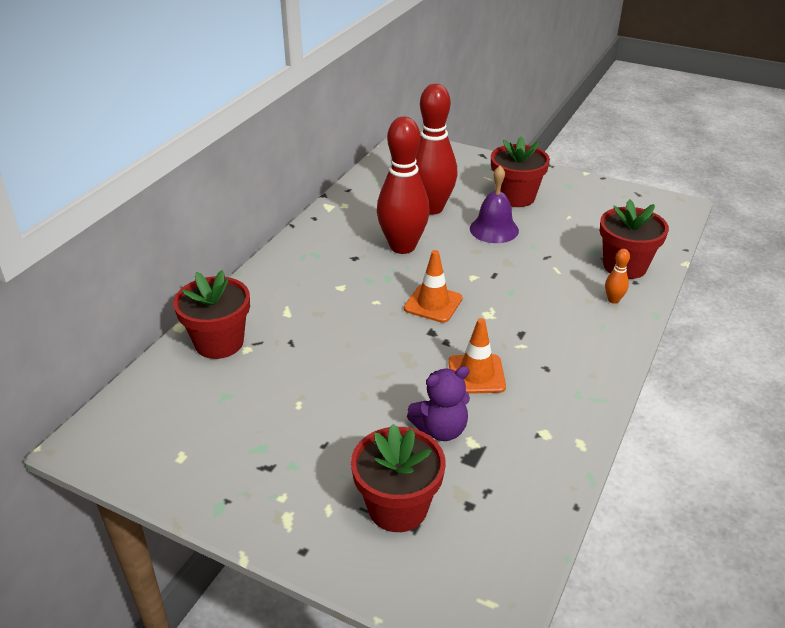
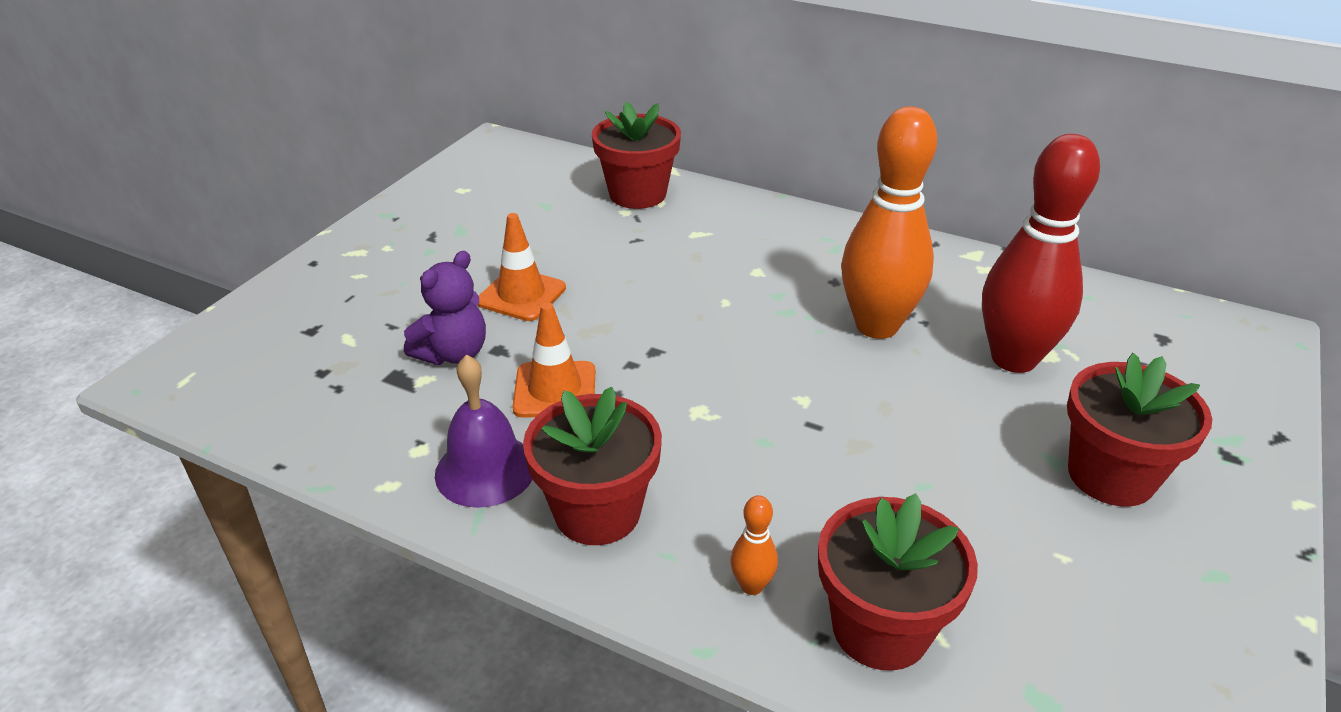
camera: 90 degrees right, 0 degrees up
(397, 507) = (341, 319): red flower pot -> red flower pot (597, 512)
(402, 246) = (877, 326): red bowling pin -> orange bowling pin
(433, 303) = (723, 354): orange traffic cone -> orange traffic cone (521, 295)
(440, 429) = (453, 353): purple teddy bear -> purple teddy bear turned 120 degrees counterclockwise
(494, 229) = (967, 434): purple bell -> purple bell (485, 470)

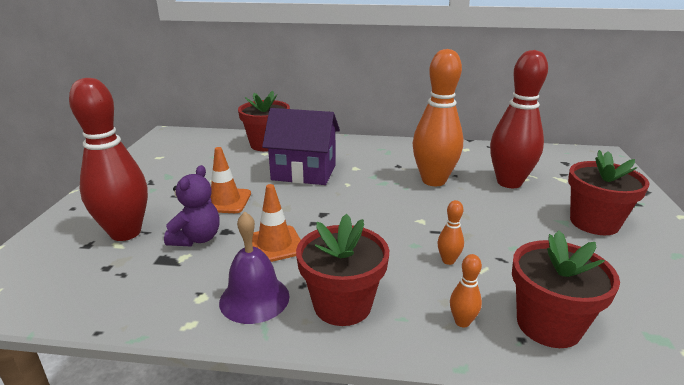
camera: 20 degrees left, 10 degrees down
(365, 321) = (125, 233): none -> red bowling pin
(667, 264) = (304, 172): none -> purple house
(799, 482) = (448, 260): none -> orange bowling pin

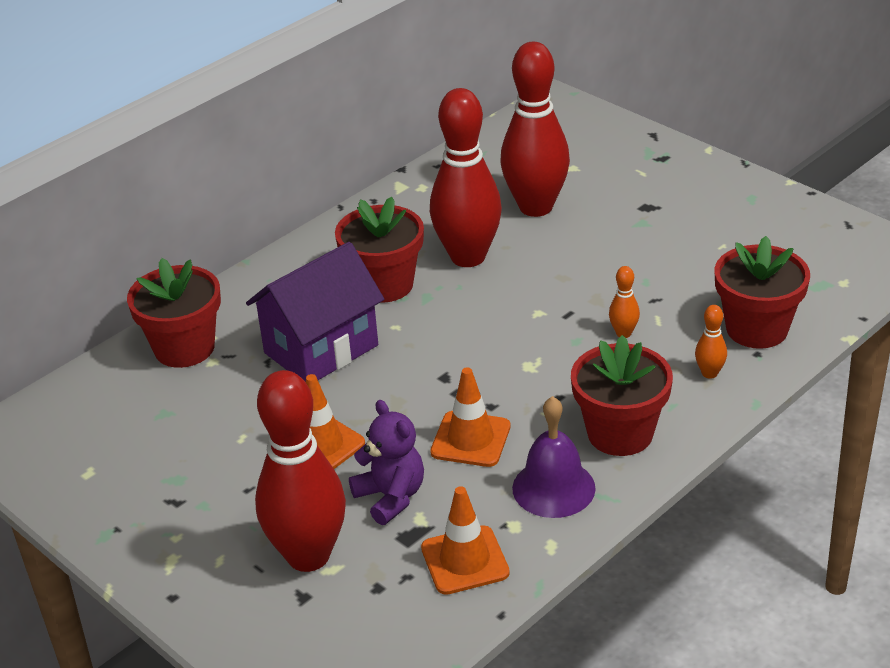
camera: 50 degrees left, 10 degrees up
(150, 291) = (465, 560): none -> orange traffic cone
(433, 181) = (468, 257): orange bowling pin -> red bowling pin
(594, 222) = (663, 206): red flower pot -> red flower pot (384, 285)

